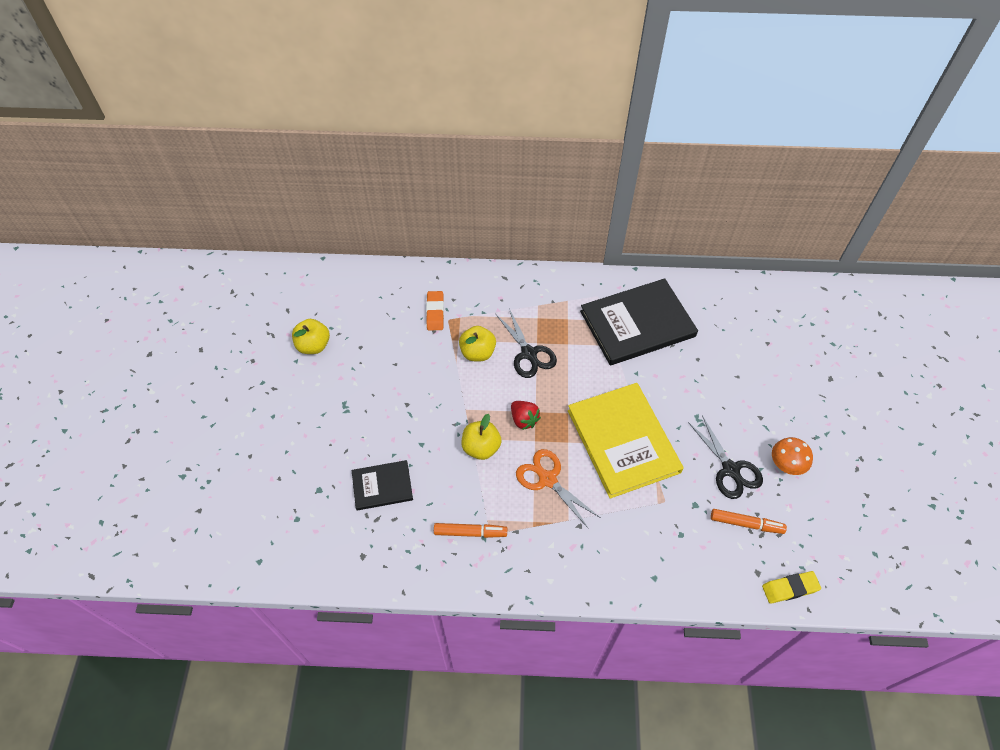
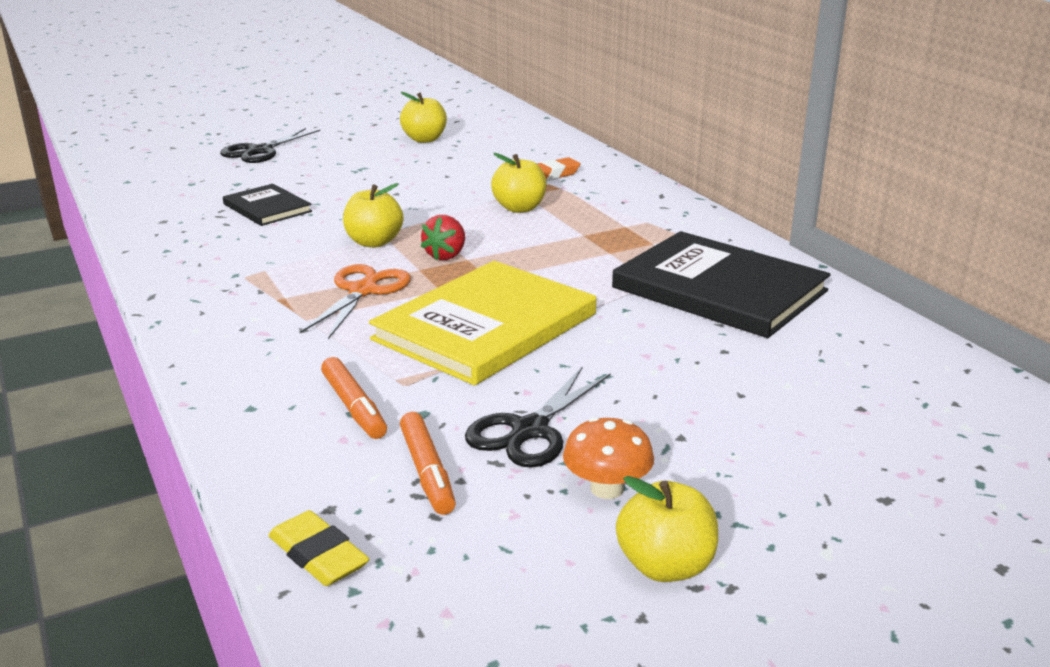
camera: 60 degrees right, 30 degrees down
(470, 532) = (237, 265): orange marker -> orange marker (354, 407)
(529, 353) = (558, 234): black scissors -> black scissors (260, 151)
(842, 472) = (665, 566): none -> yellow apple

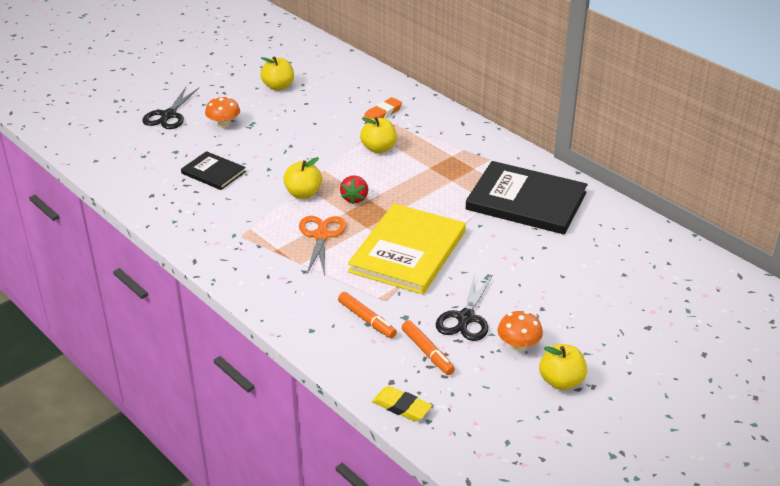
camera: 15 degrees left, 10 degrees up
(323, 165) = (224, 124): none -> orange mushroom

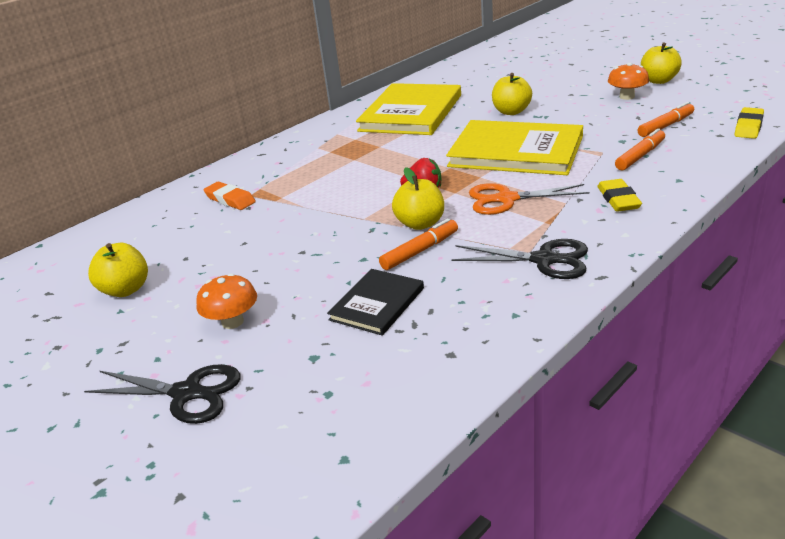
camera: 90 degrees left, 5 degrees down
(266, 191) = (420, 251): none -> orange marker
(293, 290) = (618, 199): none -> yellow eraser
(378, 148) = (313, 191): yellow apple -> yellow apple (511, 112)
(466, 318) = (605, 117): black scissors -> black scissors (544, 260)
(526, 201) = (411, 113): black book -> yellow book

